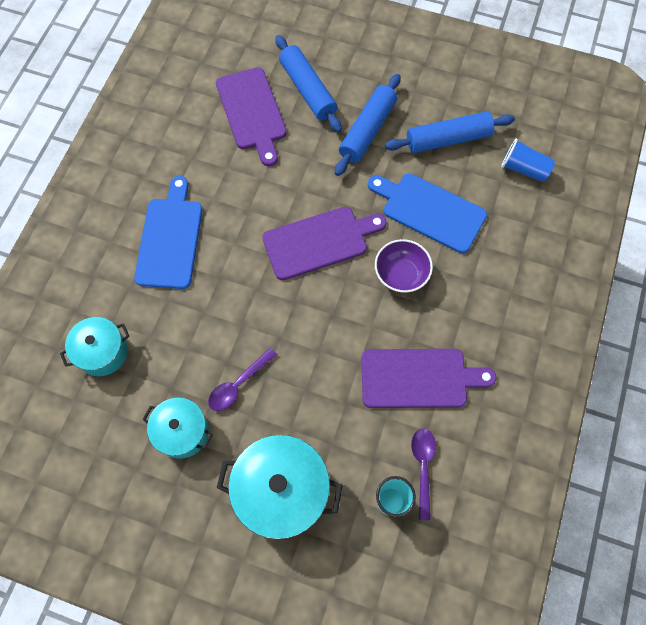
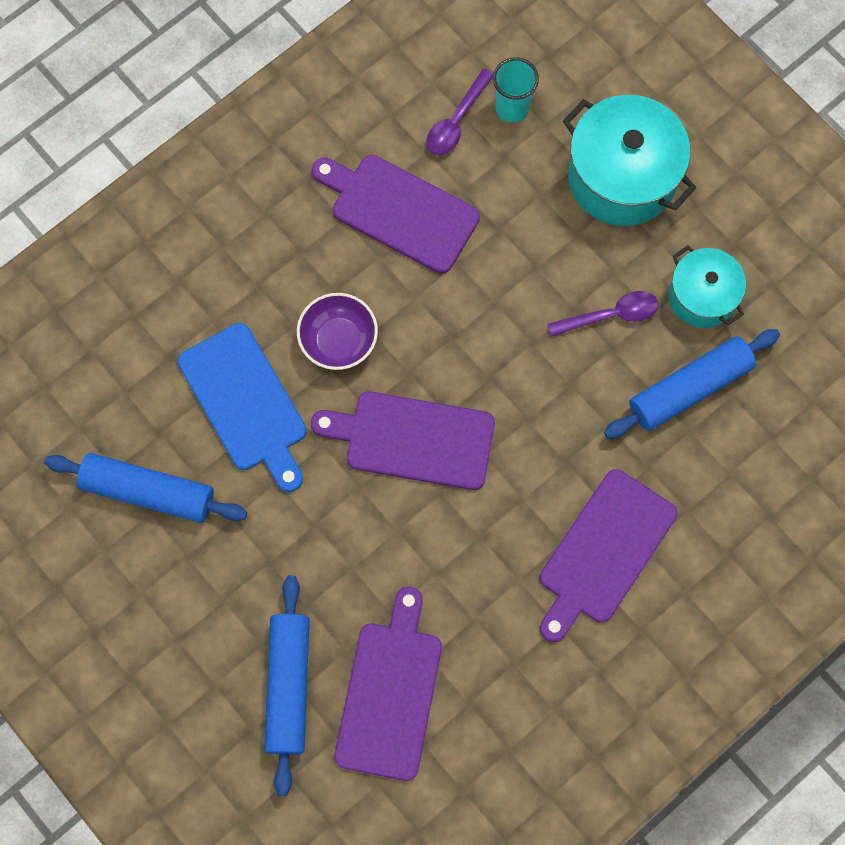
camera: 150 degrees left, 5 degrees up
(102, 352) = (756, 442): turquoise pot -> none
(170, 239) = (603, 552): blue cutting board -> purple cutting board
(367, 130) = (247, 568): blue rolling pin -> blue rolling pin (689, 389)
(524, 169) = (83, 392): blue cup -> none

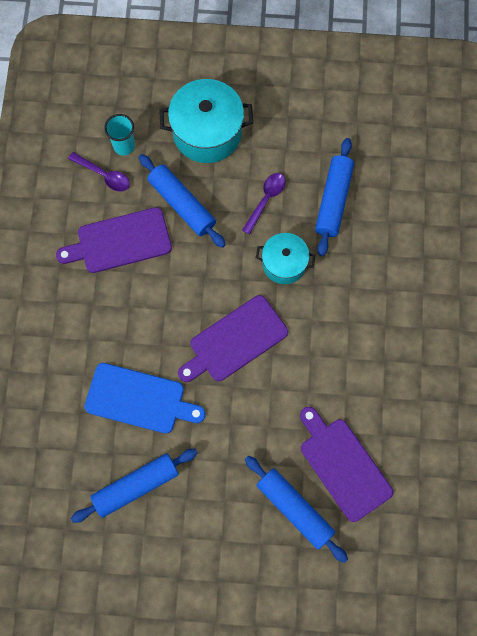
camera: 45 degrees left, 0 degrees up
(338, 341) = (153, 328): purple bowl -> none
(456, 121) = (104, 175): purple spoon -> purple spoon turned 45 degrees counterclockwise
(510, 233) = (182, 204): none -> blue rolling pin
(603, 552) = (370, 309): purple cutting board -> none
(702, 296) = (297, 154): turquoise pot -> turquoise pot (284, 263)

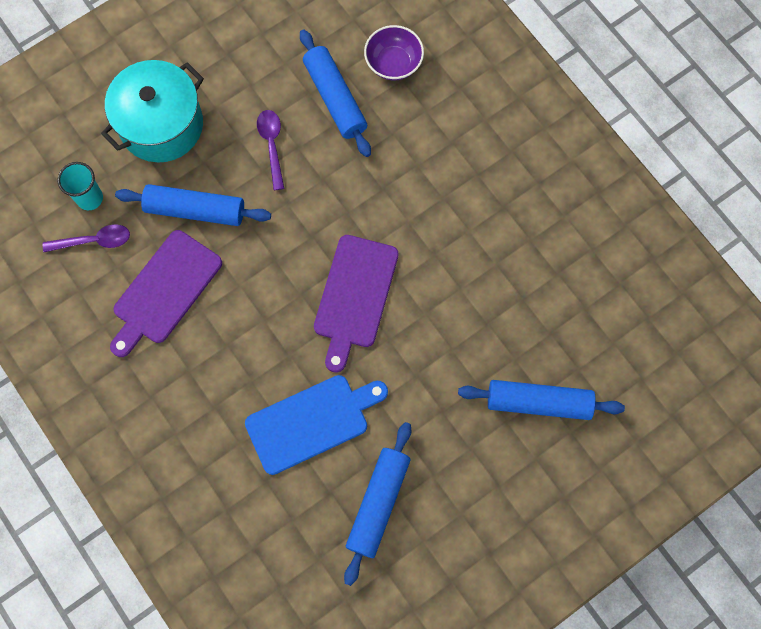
camera: 40 degrees left, 0 degrees up
(284, 263) = (339, 190): turquoise pot -> none
(343, 465) = (547, 328): purple cutting board -> none
(392, 206) = (393, 63): none -> purple bowl

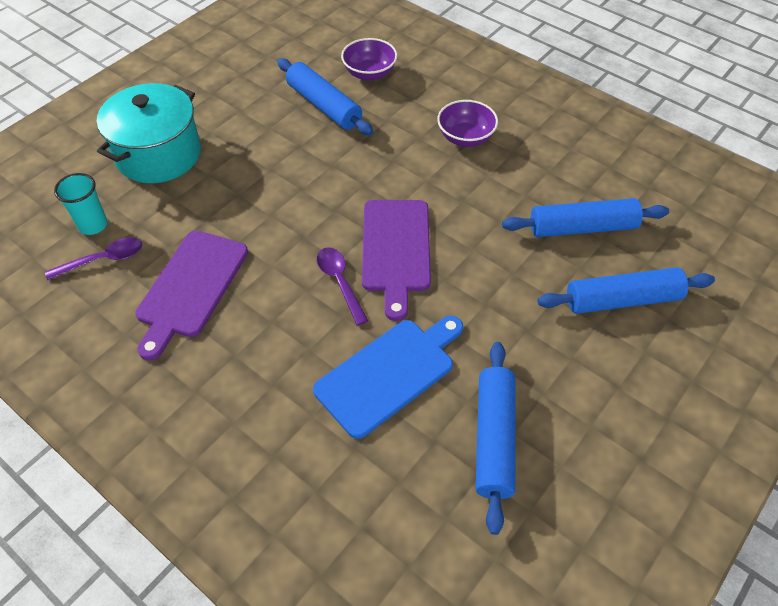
camera: 15 degrees left, 20 degrees down
(195, 210) = (208, 213): blue rolling pin -> blue rolling pin (582, 227)
(272, 145) = (273, 149): purple spoon -> purple spoon (340, 282)
(463, 176) = (465, 138): none -> purple bowl

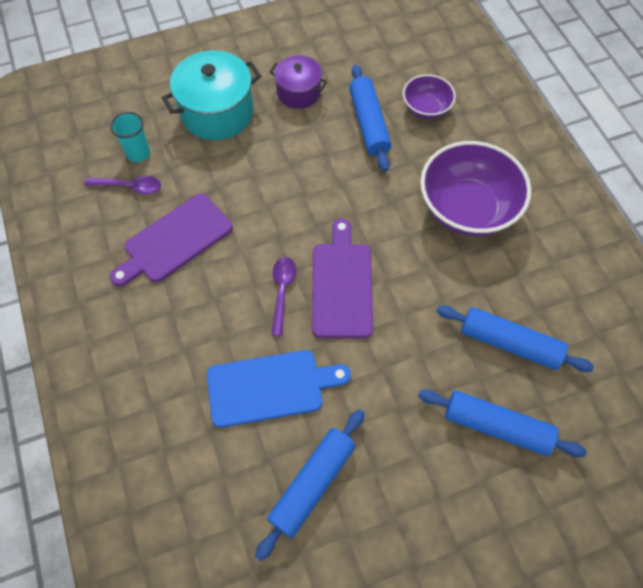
camera: 30 degrees right, 10 degrees up
(234, 105) = (298, 92): none -> purple pot
(396, 250) = (342, 285): purple cutting board -> purple cutting board turned 150 degrees clockwise
(465, 138) = (466, 208): purple bowl -> purple bowl, size x1.86

